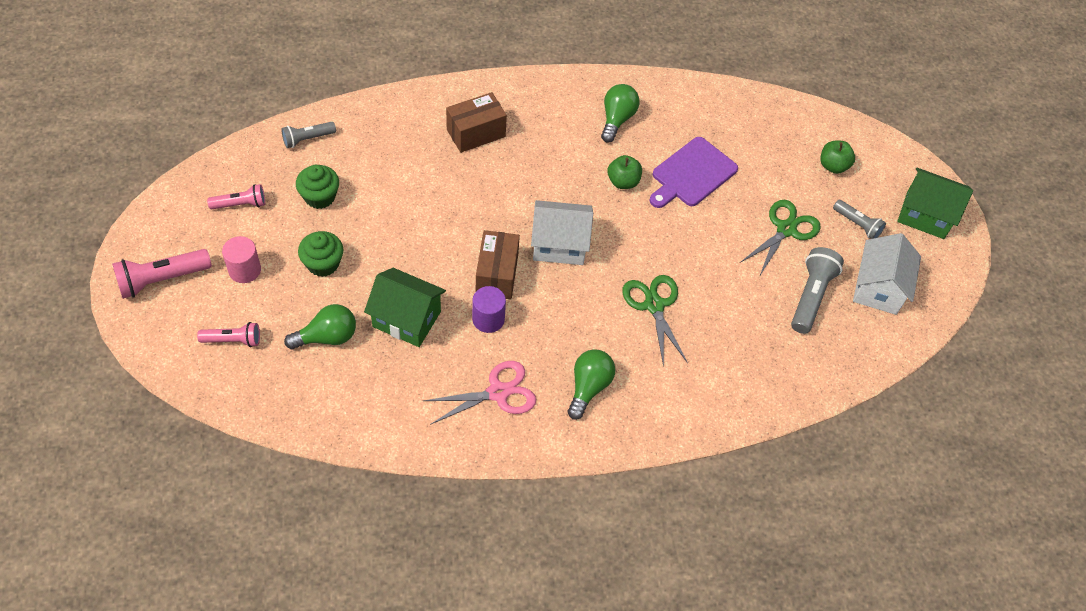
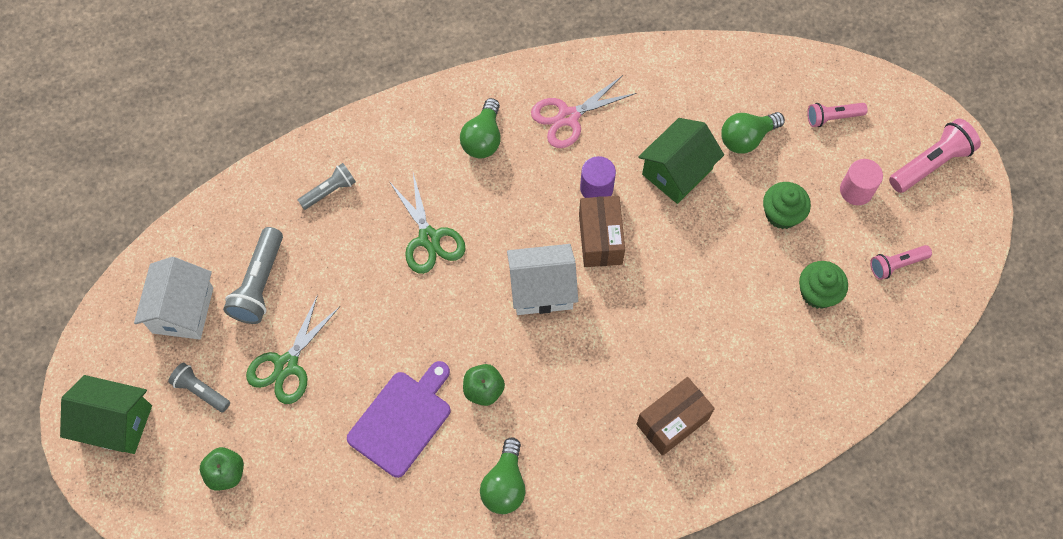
camera: 175 degrees right, 10 degrees up
(307, 139) = (863, 366): grey flashlight -> grey flashlight (329, 191)
(406, 319) = (677, 172): green house -> green house turned 60 degrees counterclockwise

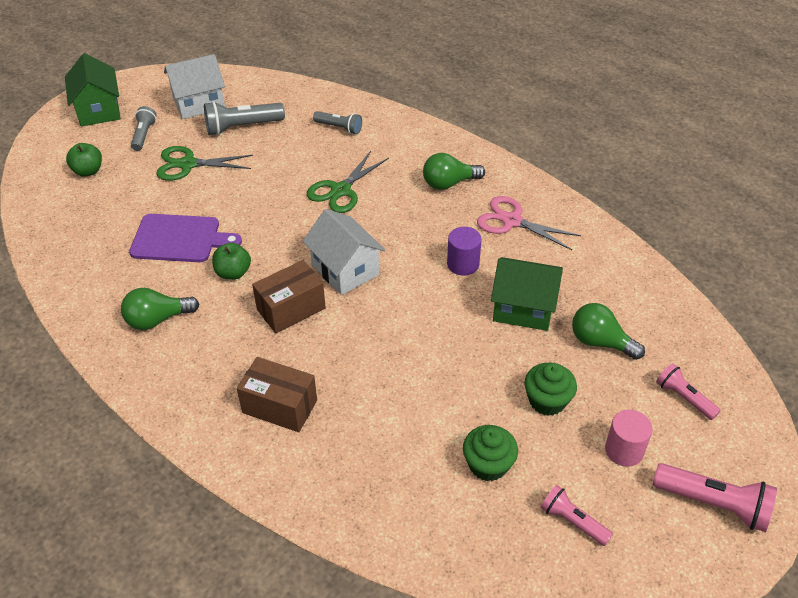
camera: 60 degrees right, 20 degrees down
(600, 239) = (418, 286): brown box -> brown box (291, 309)

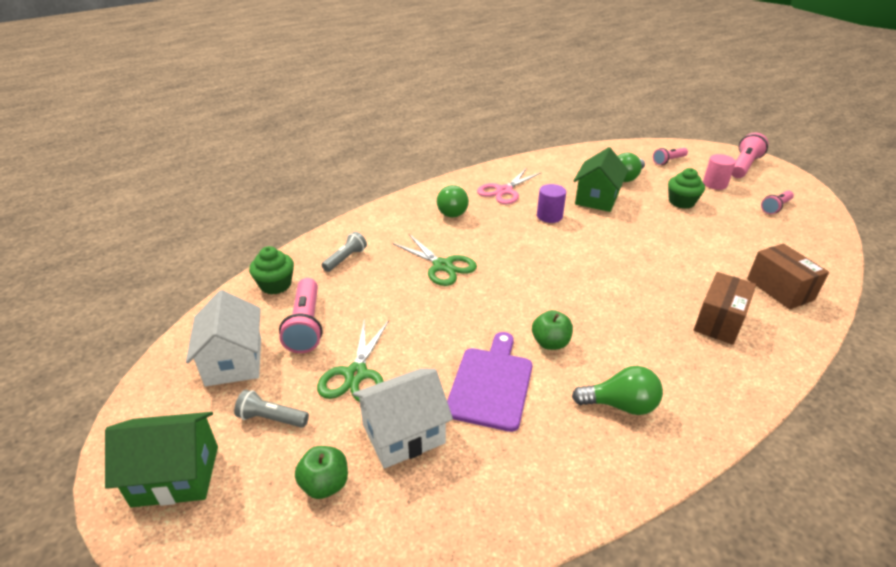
camera: 80 degrees left, 10 degrees down
(157, 319) = (620, 405): green light bulb -> green light bulb turned 75 degrees counterclockwise
(242, 127) = (306, 325): grey flashlight -> pink flashlight
(291, 309) = (601, 307): brown box -> brown box (780, 289)
(345, 270) = (551, 272): white house -> white house (403, 434)
(488, 464) = (743, 230): green cupcake -> green cupcake (276, 285)

